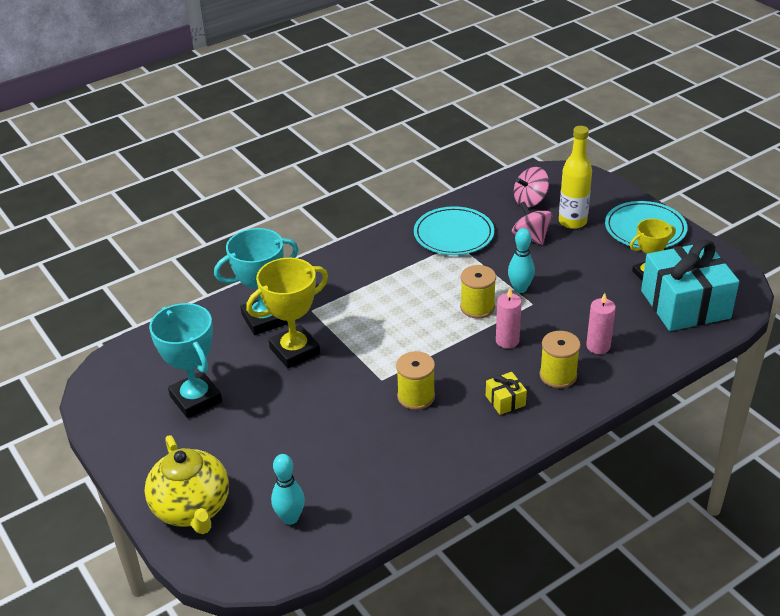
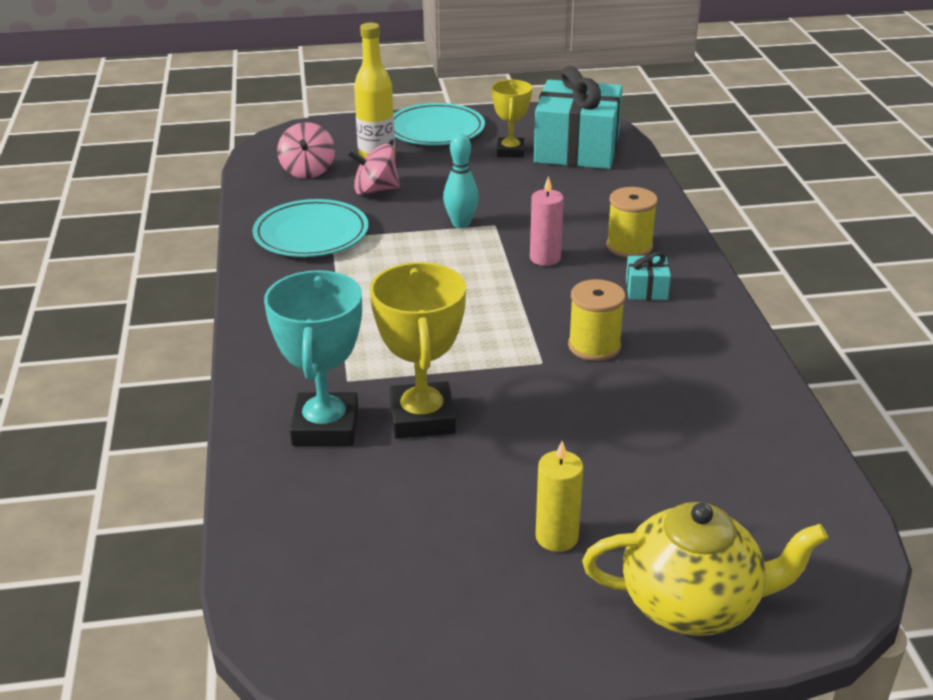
camera: 65 degrees left, 5 degrees down
(195, 399) = (449, 542): turquoise trophy -> none
(220, 438) = (556, 537): none -> yellow candle
(290, 518) = (760, 509): turquoise bowling pin -> none
(477, 307) = (467, 259): yellow spool -> none
(505, 400) = (646, 289): yellow gift -> turquoise gift
(598, 346) = (601, 211): pink candle -> none

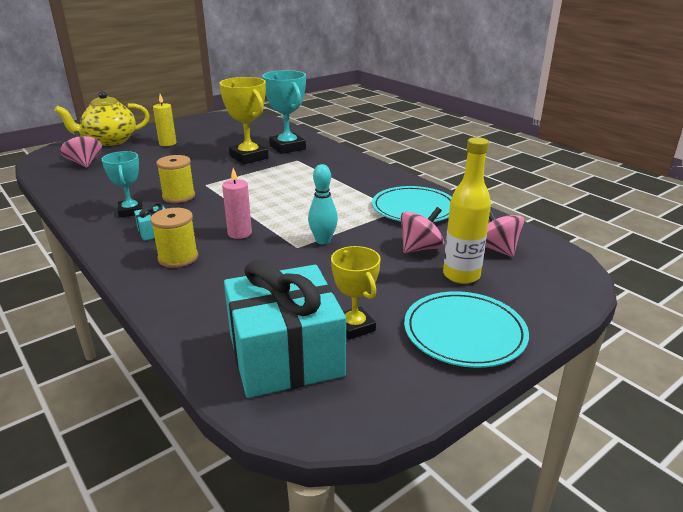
camera: 150 degrees right, 5 degrees down
(672, 335) = (131, 211): none -> turquoise trophy
(751, 507) = (85, 163): none -> pink spinning top

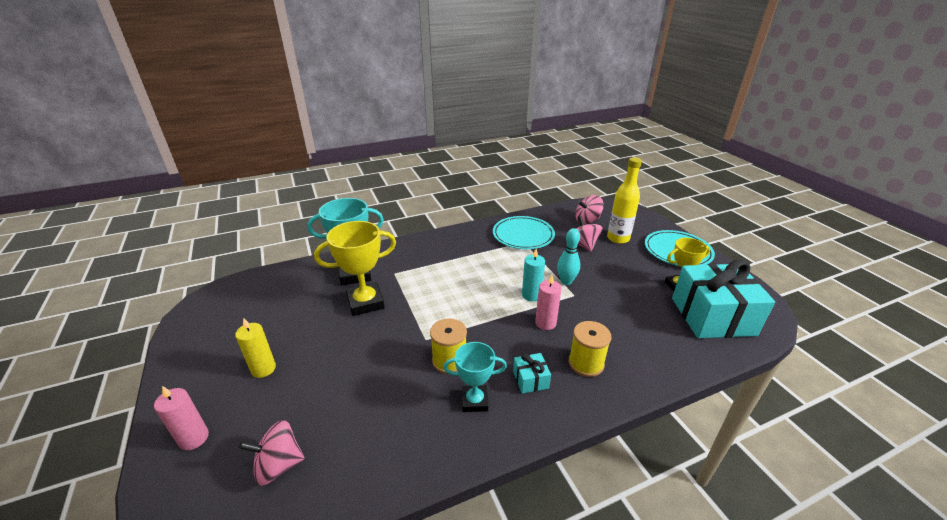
camera: 75 degrees left, 5 degrees up
(110, 141) = (194, 438): yellow teapot -> pink candle
(286, 223) = (531, 295): none -> turquoise candle

